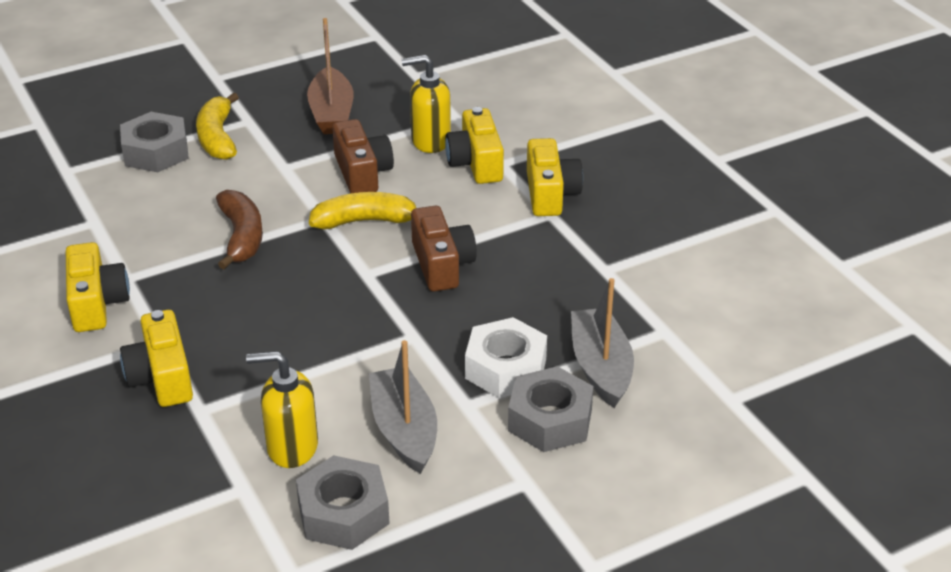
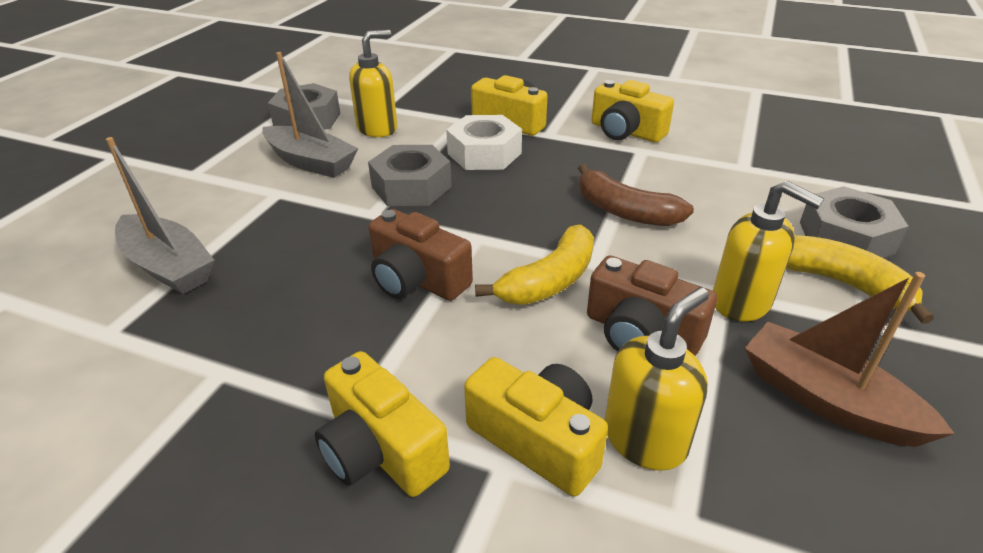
camera: 140 degrees right, 0 degrees up
(285, 158) = (742, 302): none -> yellow soap dispenser
(505, 368) = (264, 227): white nut -> white nut (484, 153)
(550, 420) = (196, 211): grey nut -> grey nut (411, 187)

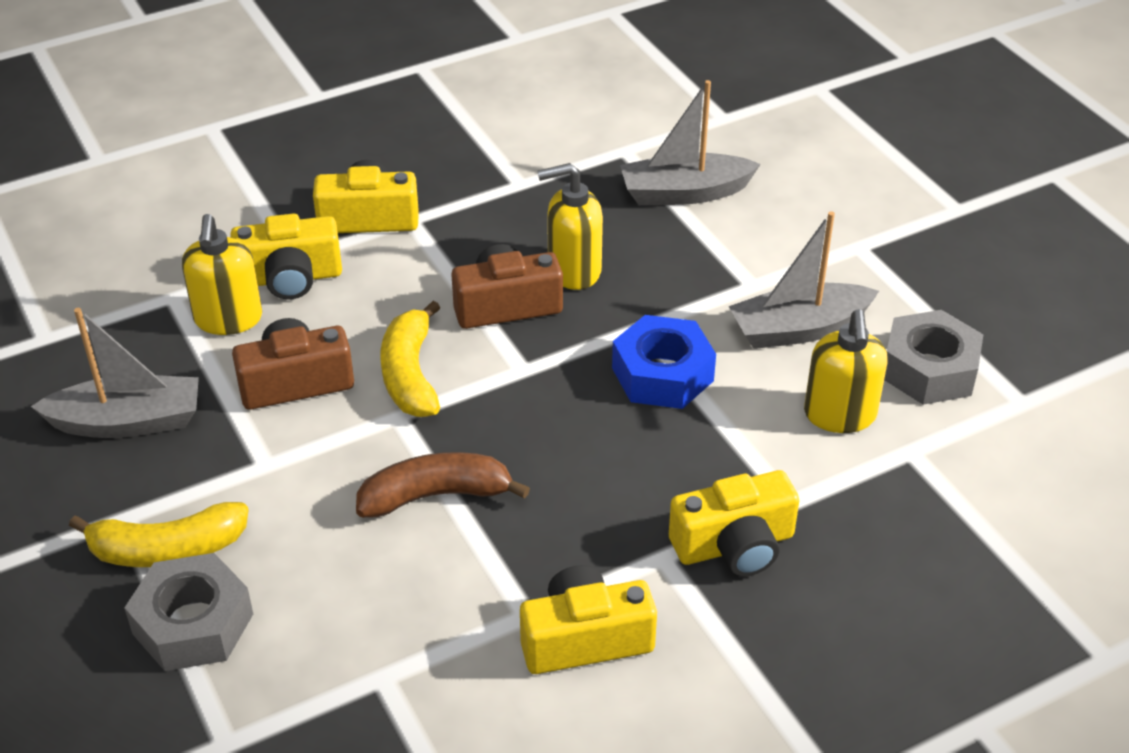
camera: 130 degrees right, 5 degrees up
(411, 187) = (662, 374): grey nut -> blue nut
(484, 153) = (675, 468): white nut -> none
(742, 302) = (241, 464): yellow soap dispenser -> yellow soap dispenser (573, 271)
(826, 400) = (128, 422): brown boat -> grey boat

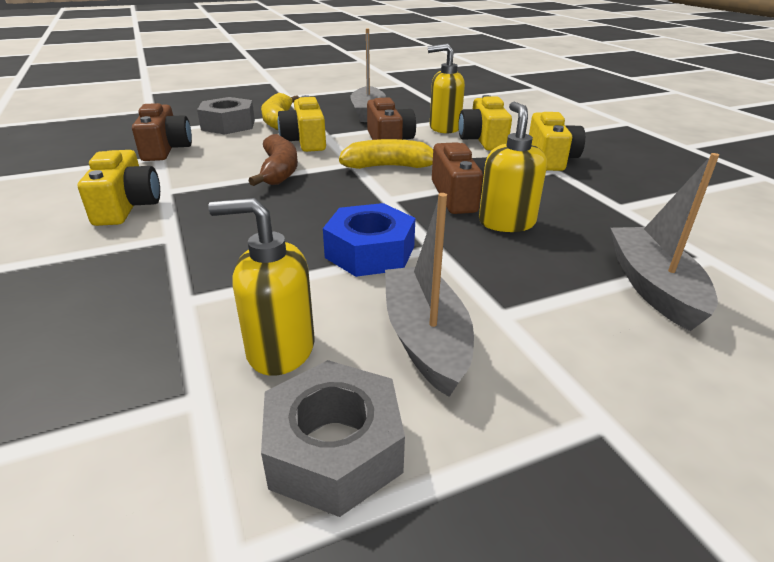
camera: 95 degrees right, 10 degrees down
(338, 680) = (166, 149): none -> brown camera
(734, 545) = (157, 267): yellow camera -> yellow camera (305, 141)

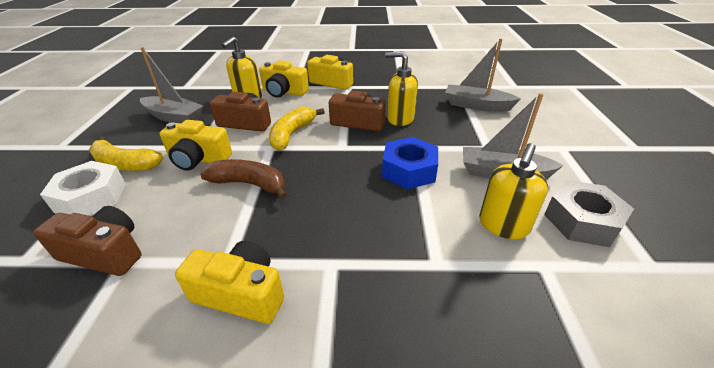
camera: 65 degrees left, 5 degrees up
(228, 125) = (91, 197): grey nut -> white nut

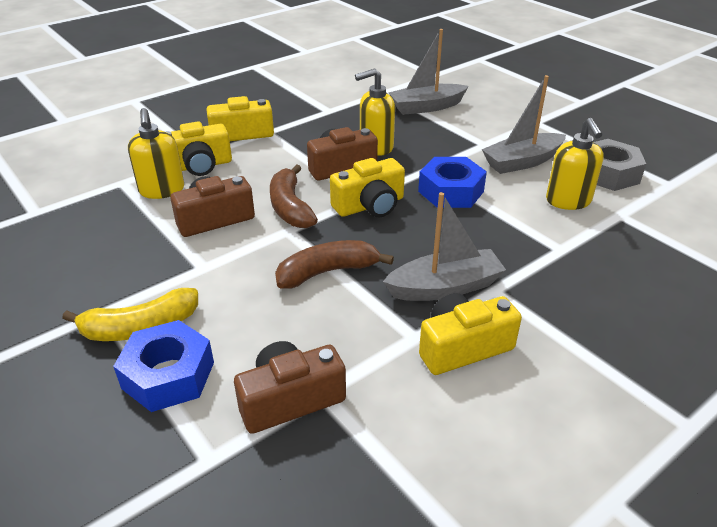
camera: 40 degrees left, 0 degrees up
(91, 197) = (168, 375): white nut -> blue nut
(174, 117) = (100, 253): grey boat -> grey boat (445, 287)
(198, 159) = (227, 278): yellow camera -> yellow camera (370, 205)
(292, 134) = (290, 207): yellow banana -> brown banana

